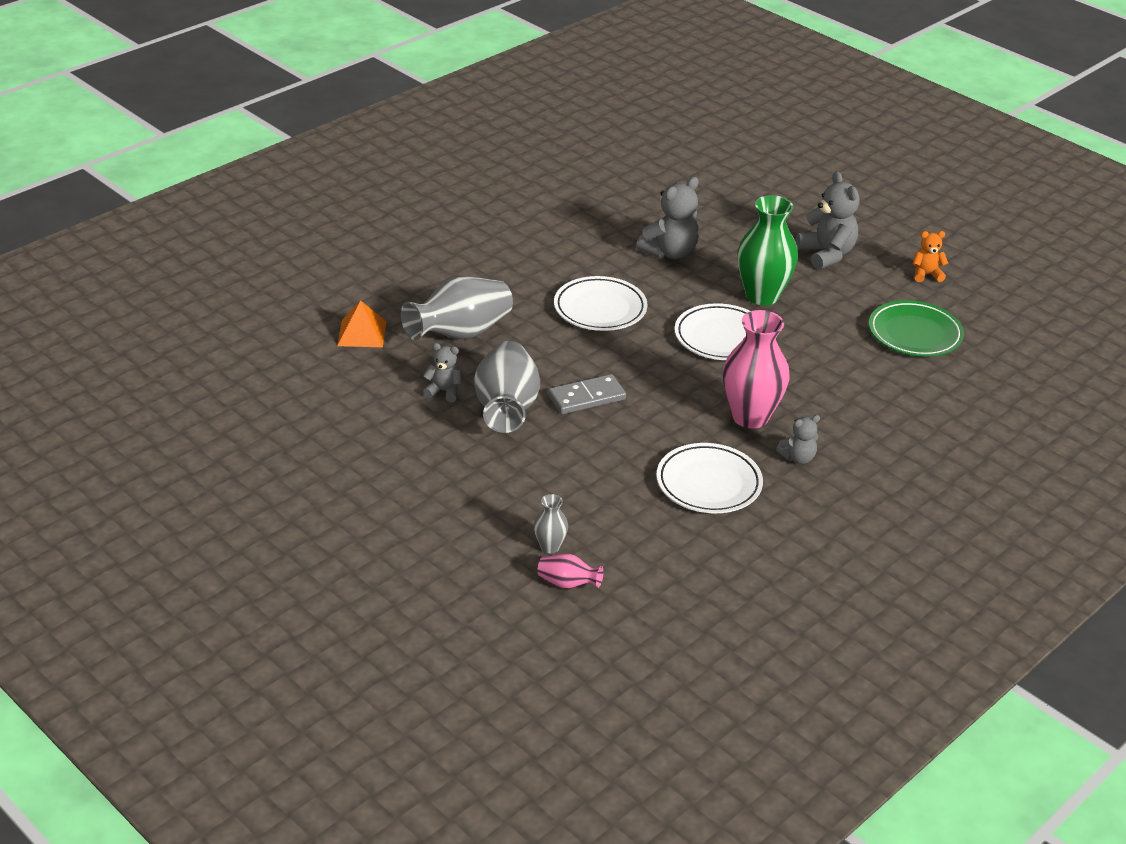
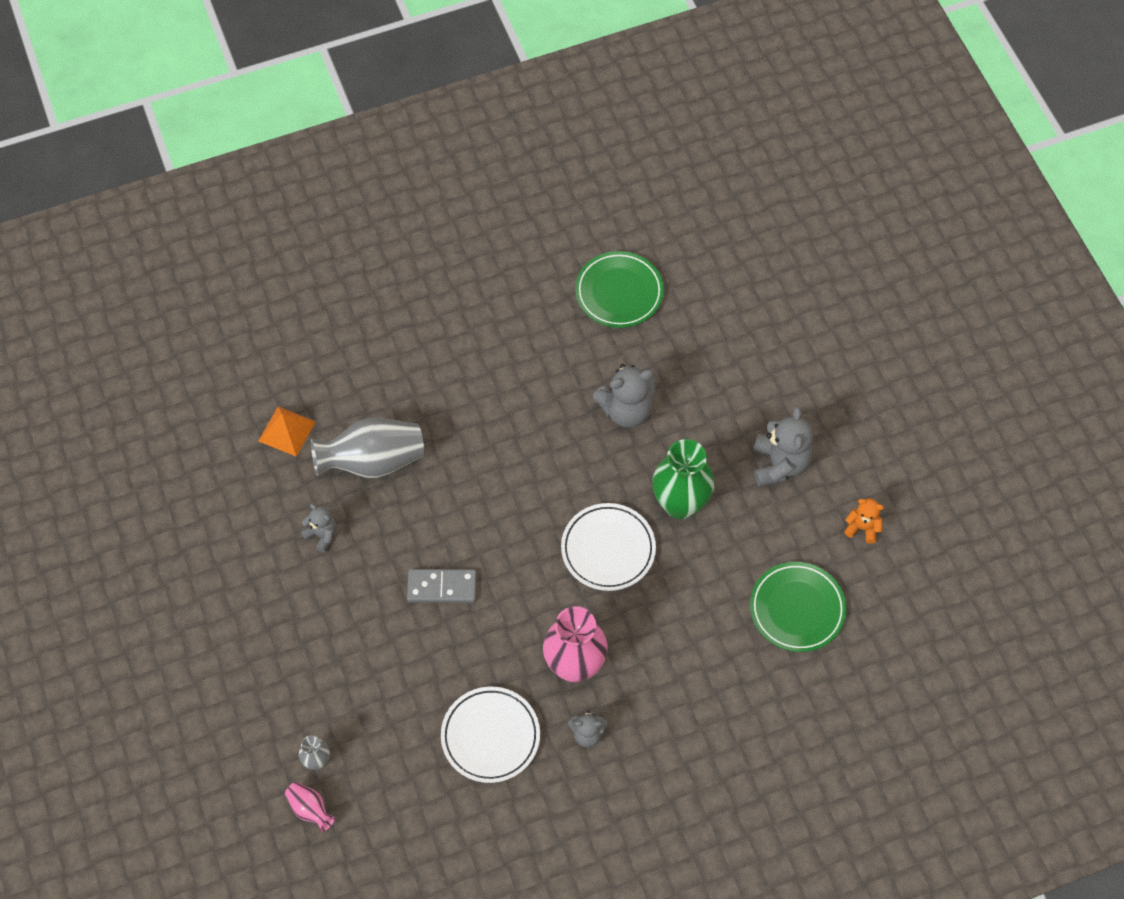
camera: 25 degrees right, 25 degrees up
(506, 409) = (364, 577): grey vase -> none
(600, 309) = (516, 470): white plate -> none
(609, 188) = (619, 292): none -> green plate

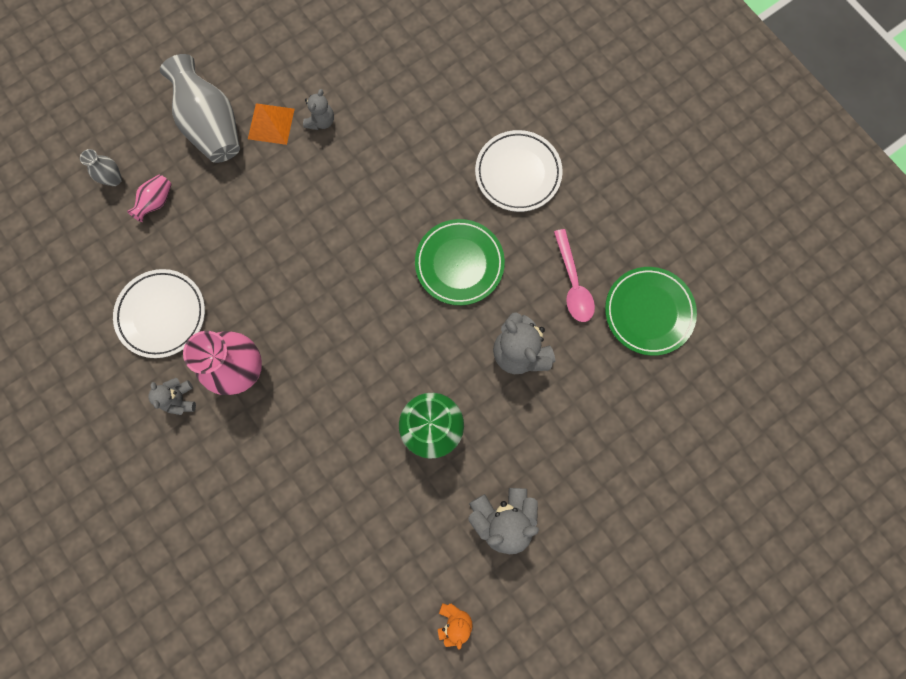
camera: 75 degrees right, 15 degrees up
(287, 431) = (413, 64): orange pyramid -> orange pyramid (271, 123)
(310, 809) = (71, 186): pink vase -> pink vase (156, 202)
(372, 461) = (403, 141): grey vase -> grey vase (212, 126)
(442, 587) = (295, 234): grey domino -> none
(572, 347) = (573, 283): none -> pink spoon
(608, 549) = (367, 371): white plate -> white plate (518, 173)
(797, 609) = (348, 571): green plate -> green plate (459, 264)

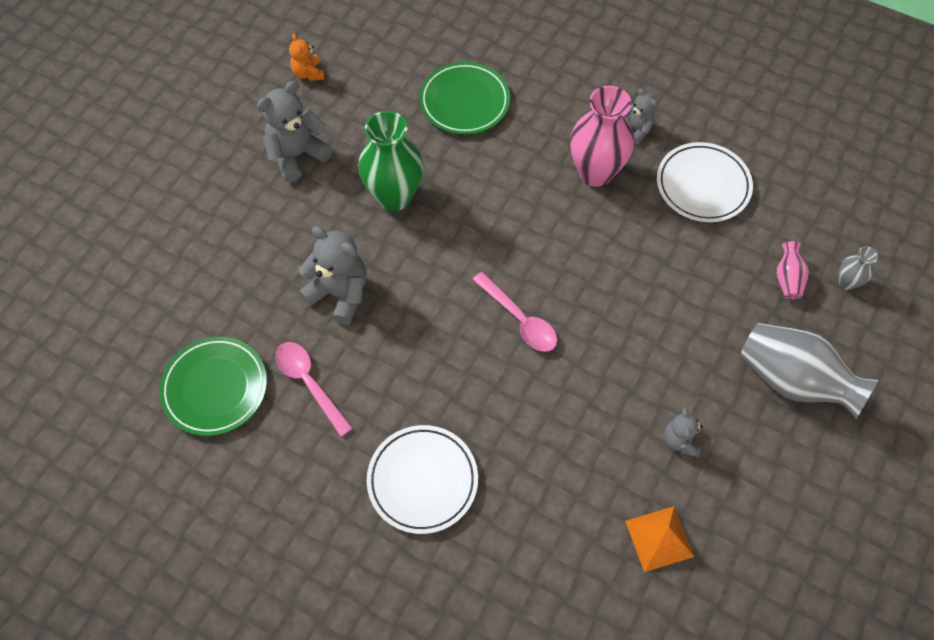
camera: 155 degrees right, 15 degrees down
(271, 123) = (733, 413): orange pyramid -> orange pyramid (659, 538)
(385, 263) = (519, 319): none -> pink spoon
(459, 264) = (441, 352): green plate -> green plate (464, 102)

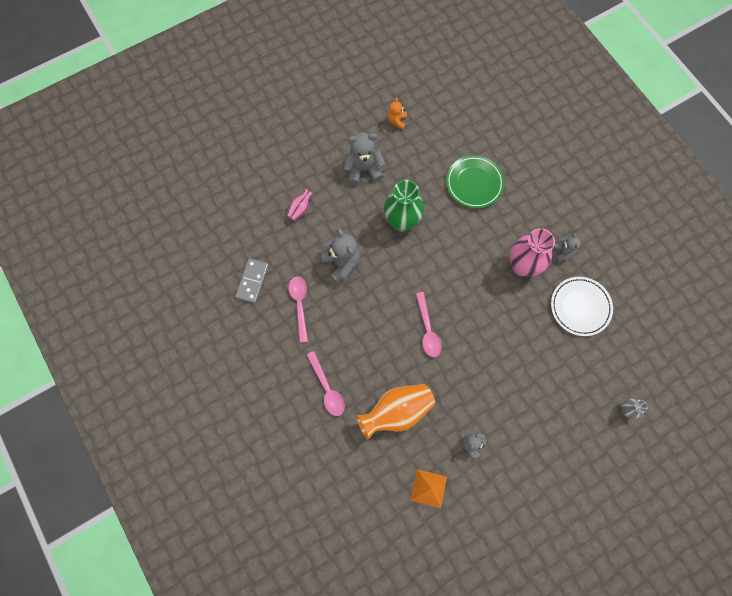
camera: 30 degrees right, 10 degrees up
(215, 388) = (252, 281): green plate -> grey domino
(422, 480) = (327, 388): white plate -> pink spoon
(545, 456) = (396, 412): none -> orange vase
(787, 279) = (592, 389): pink vase -> pink vase (300, 209)
(793, 381) = (556, 448): grey vase -> none

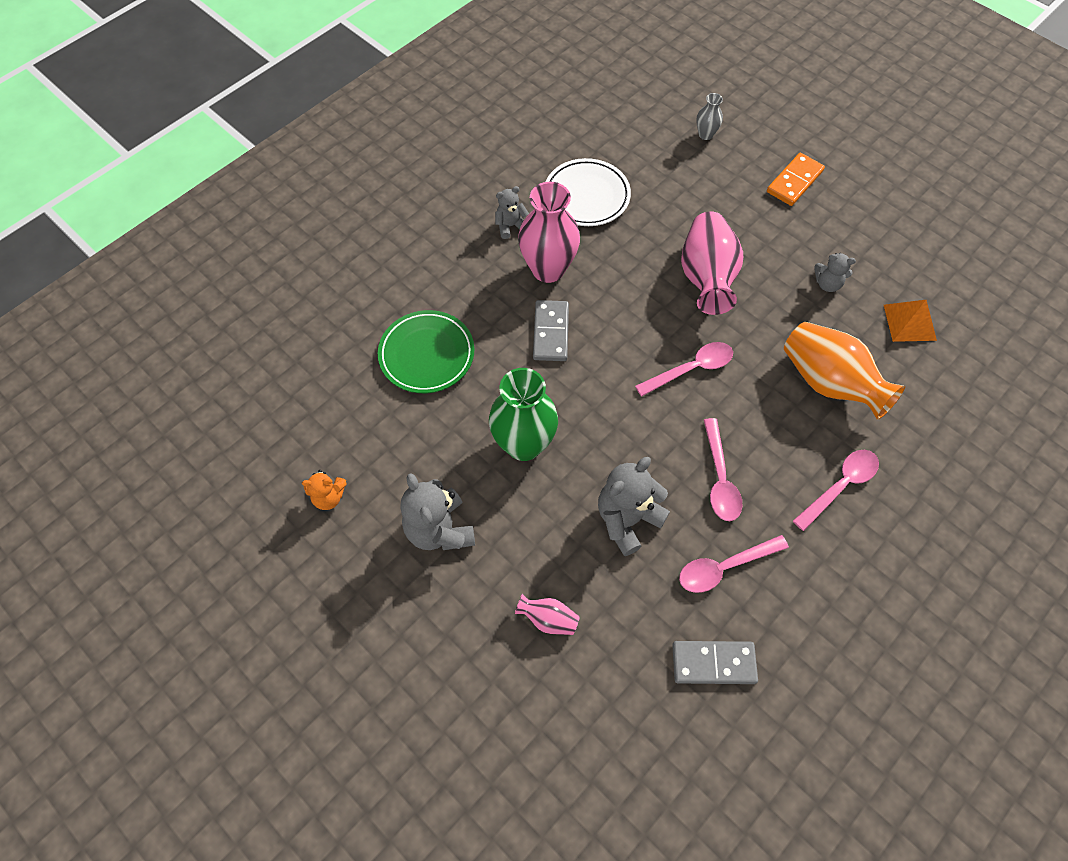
camera: 105 degrees left, 10 degrees down
(351, 321) = (719, 478): none -> pink spoon
(473, 255) = (551, 332): none -> grey domino
(494, 364) = (706, 278): none -> pink vase
(568, 459) = (794, 181): none -> orange domino

